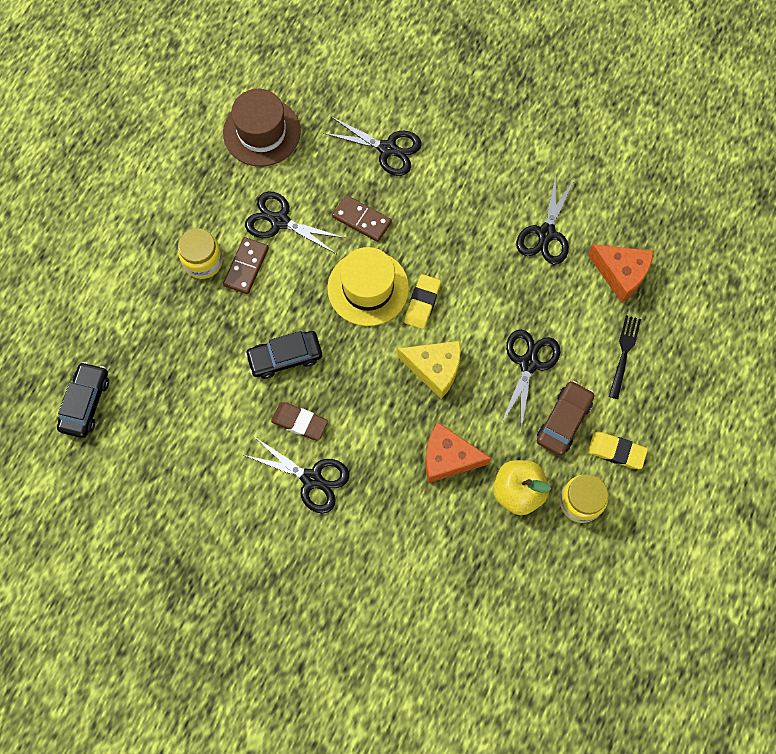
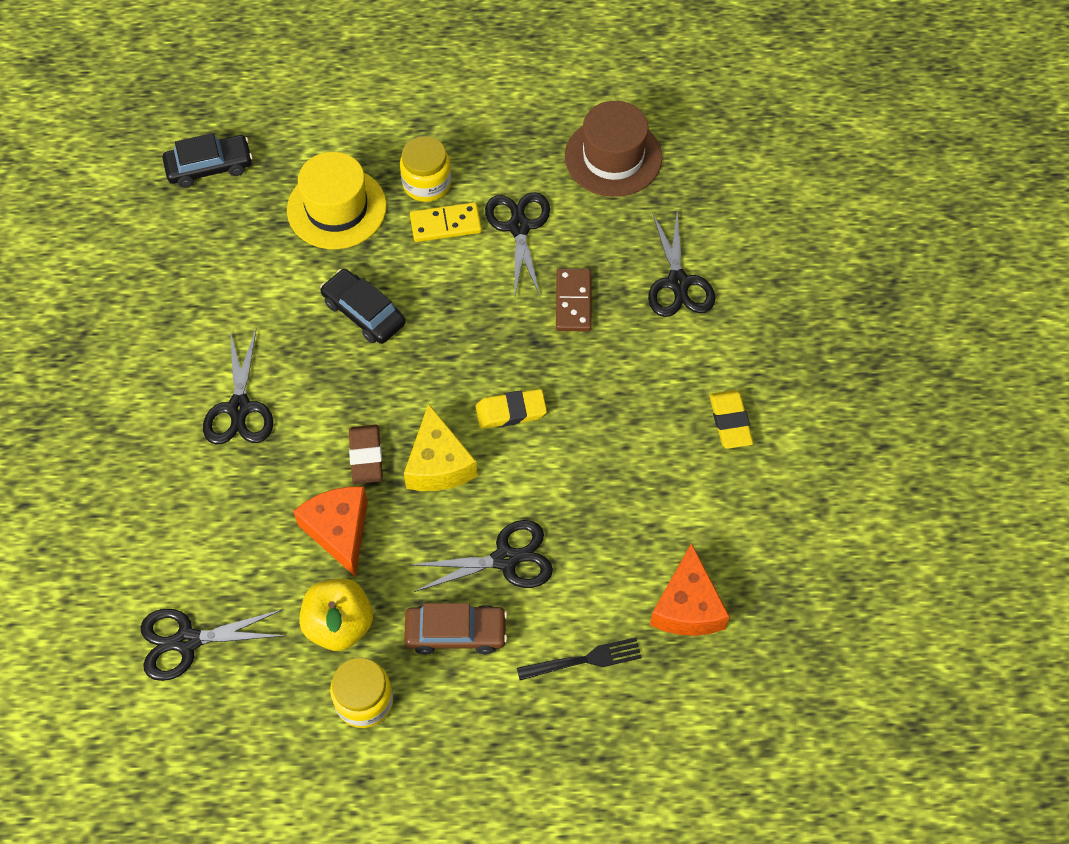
camera: 60 degrees right, 10 degrees down
(246, 267) = (445, 224): brown domino -> yellow domino
(299, 422) = (297, 364): brown eraser -> brown eraser (366, 457)
(368, 288) = (495, 349): yellow hat -> yellow hat (336, 208)
(546, 234) = (684, 497): black scissors -> black scissors (187, 641)
(616, 451) = (451, 711): yellow eraser -> yellow eraser (730, 422)

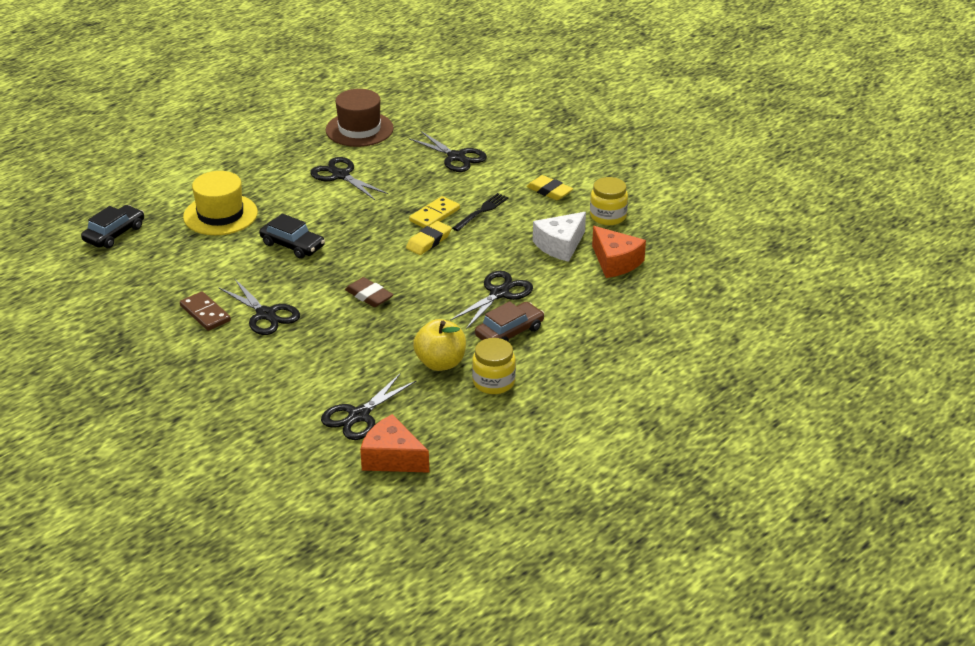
camera: 40 degrees left, 25 degrees down
(339, 531) = (392, 330): orange cheese -> orange cheese (392, 458)
(364, 313) = (292, 245): black car -> black car turned 150 degrees counterclockwise
(427, 183) = (263, 183): yellow jar -> yellow jar (608, 216)
(438, 464) = (414, 278): yellow cheese -> none
(445, 224) = (296, 192): yellow domino -> yellow domino (434, 215)
(573, 302) = (409, 188): brown domino -> brown domino (205, 313)
(584, 660) = (589, 306): black fork -> black fork (481, 211)
(651, 528) = (560, 245): none -> white cheese

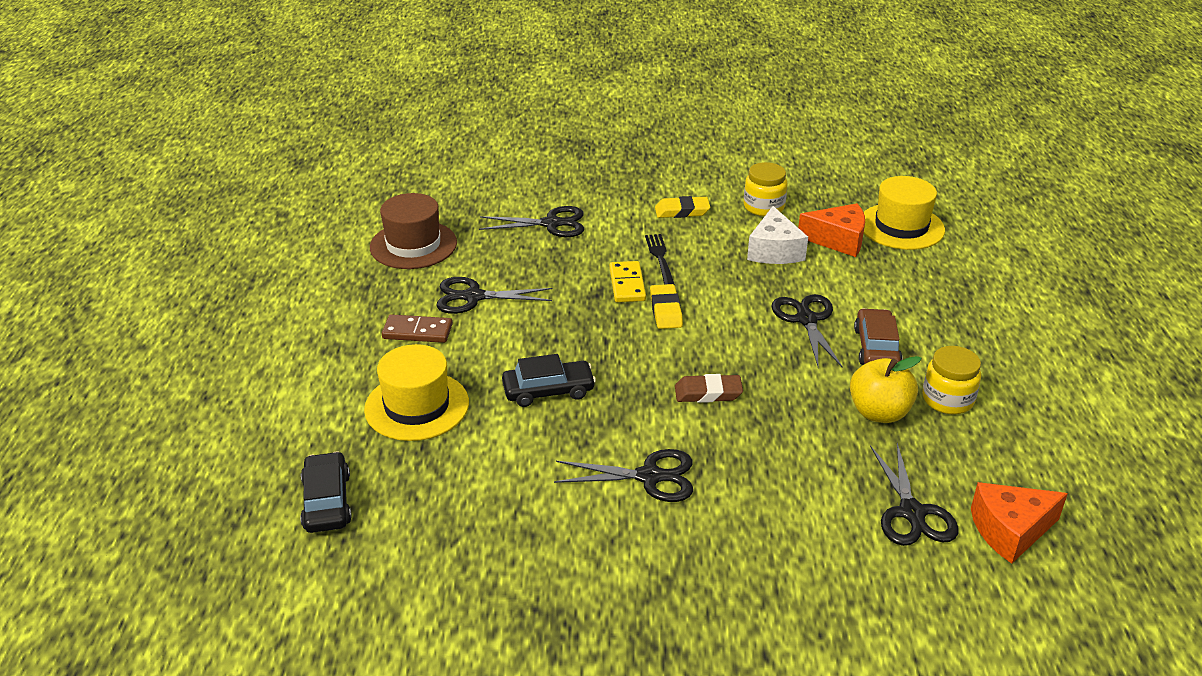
camera: 45 degrees left, 0 degrees up
(205, 313) = (587, 519): brown domino -> brown domino (417, 332)
(677, 278) = (901, 227): none -> yellow hat

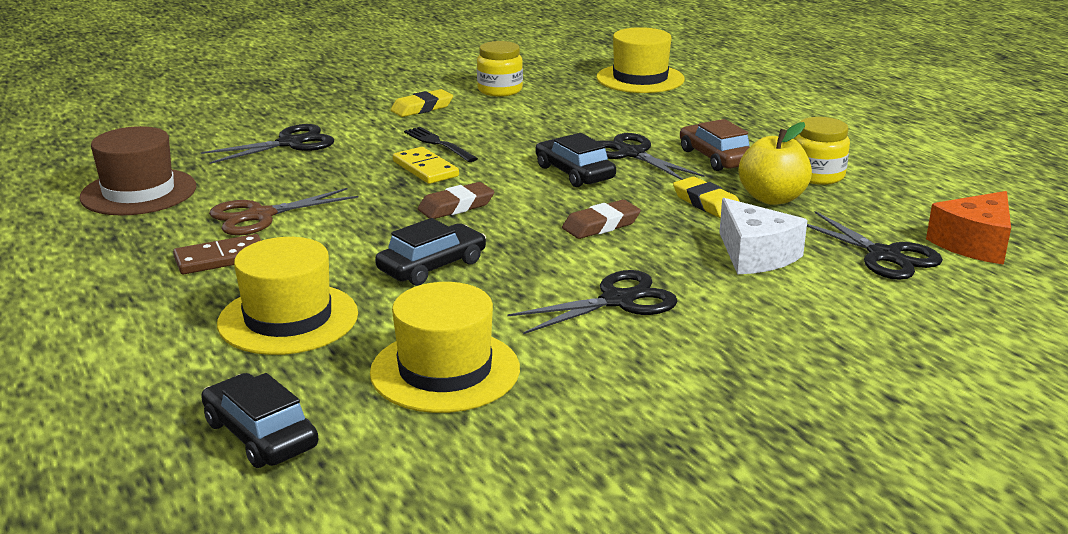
camera: 30 degrees left, 10 degrees down
(473, 297) = (260, 216): black scissors -> brown scissors
(476, 494) = (445, 371): none -> yellow hat
(616, 334) = (456, 206): none -> brown eraser
(666, 310) = (488, 178): yellow eraser -> yellow eraser (707, 203)
(739, 327) = (574, 173): none -> black car
(774, 251) = (545, 116): white cheese -> white cheese (755, 255)
(838, 240) = (595, 98): orange cheese -> none

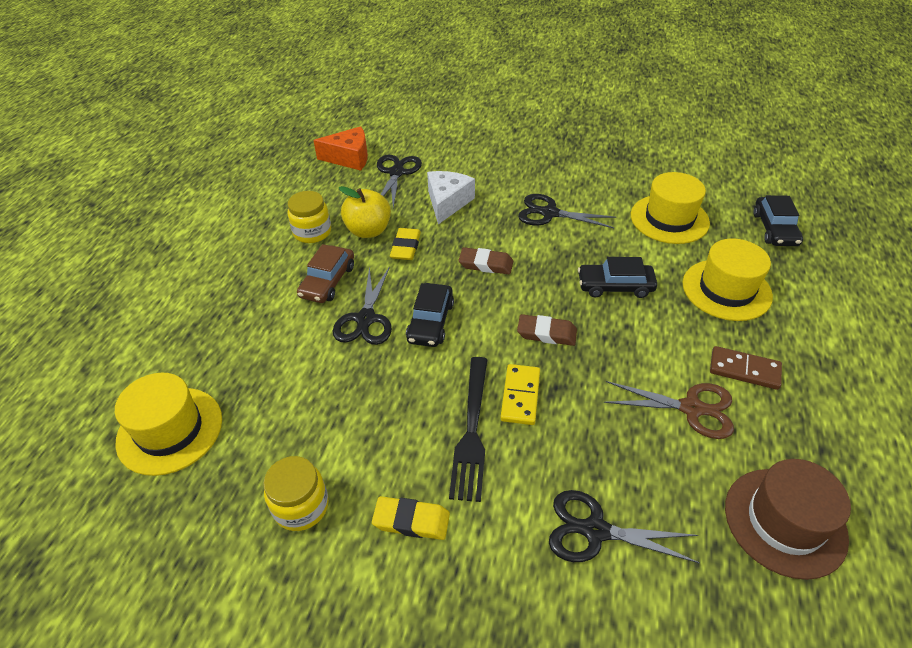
camera: 135 degrees left, 20 degrees up
(438, 144) = (472, 431): black fork -> black fork, size x1.51

